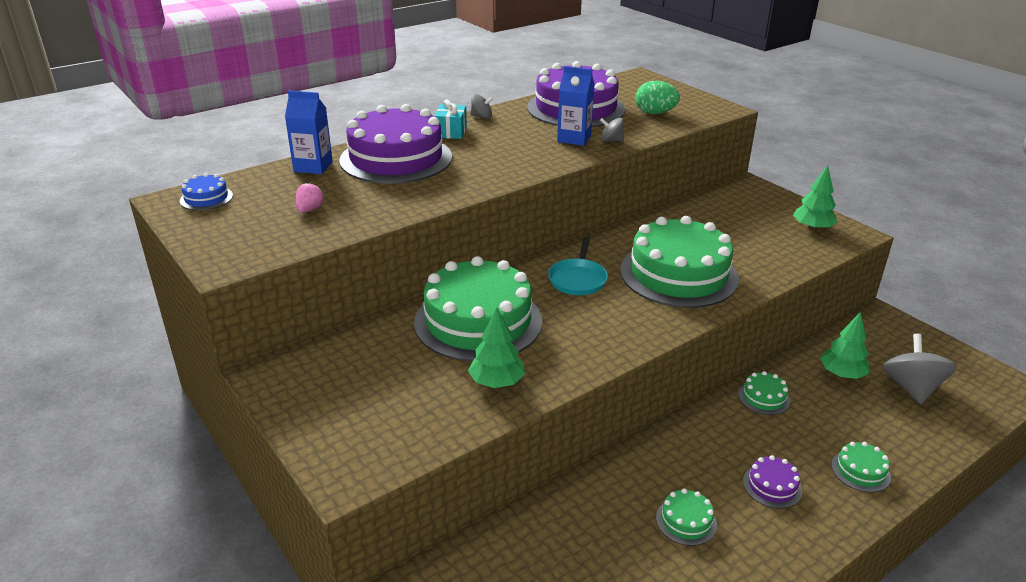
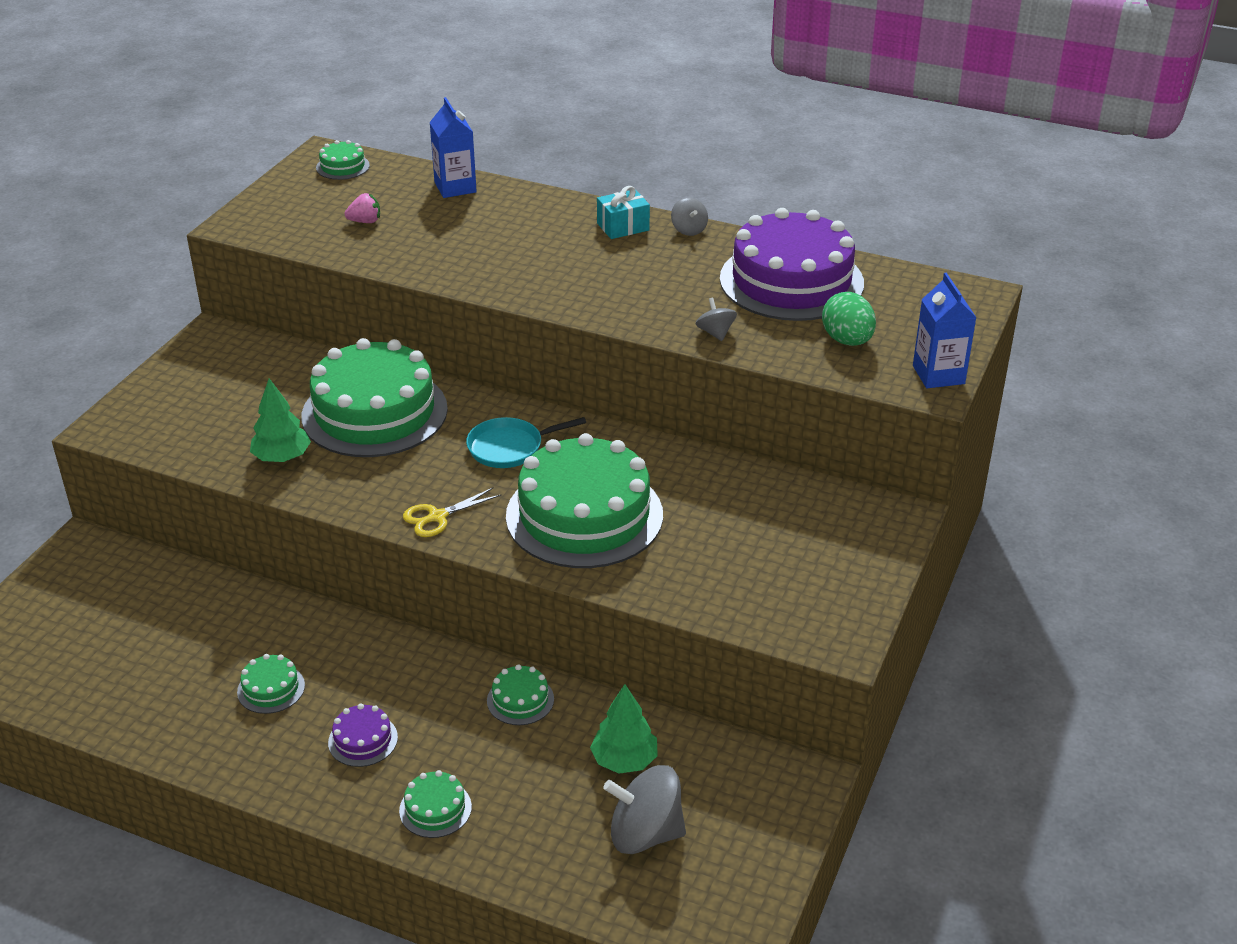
camera: 60 degrees right, 5 degrees up
(206, 198) = (342, 166): blue cake -> green cake
(396, 158) = (519, 221): purple cake -> none
(574, 138) = (692, 307): blue carton -> blue carton (938, 375)
(637, 330) = (437, 517): none -> yellow scissors
(812, 228) = (819, 601): green tree -> none
(911, 388) = (645, 834): grey spinning top -> grey spinning top turned 150 degrees counterclockwise

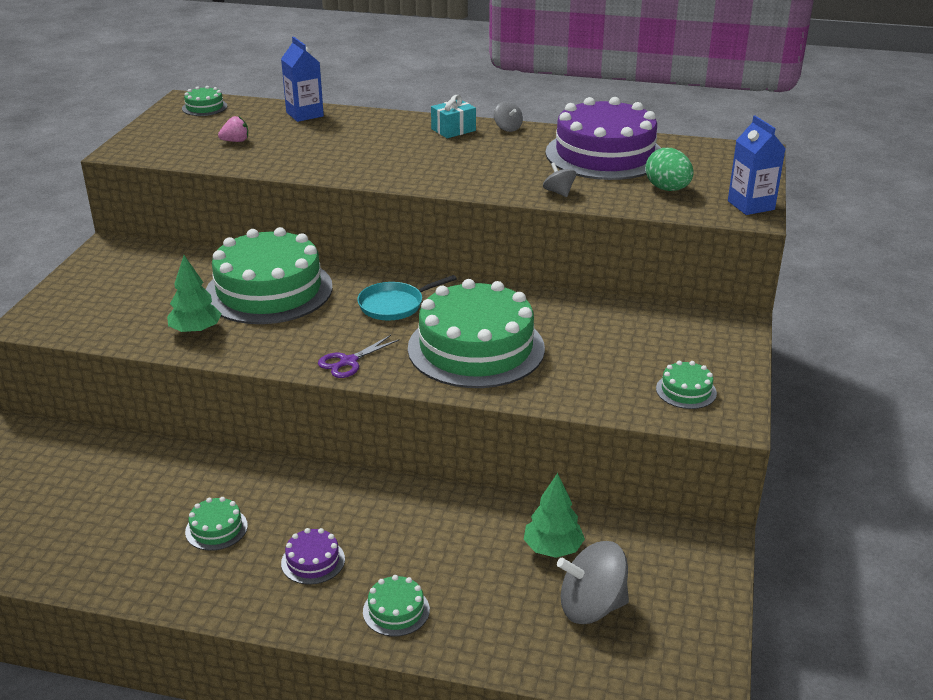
camera: 10 degrees left, 5 degrees down
(437, 517) = (348, 362): yellow scissors -> purple scissors
(520, 700) = (445, 511): green cake -> green cake (686, 391)

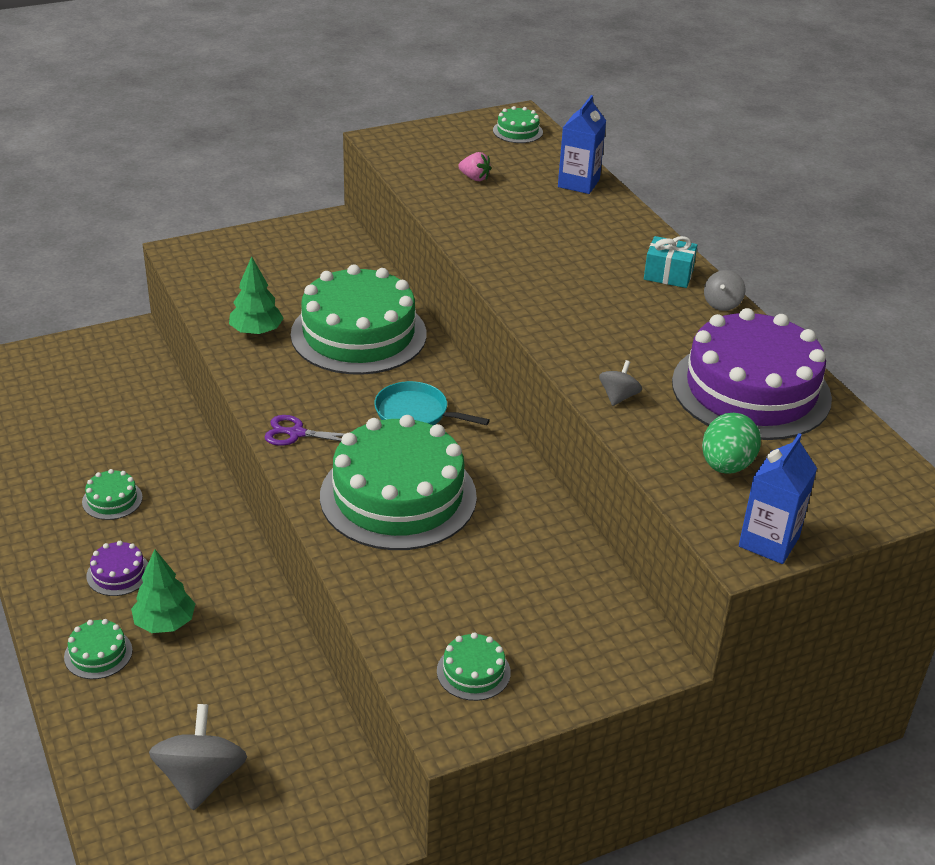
camera: 50 degrees right, 5 degrees up
(553, 548) = (259, 715): green tree -> green tree (165, 623)
(591, 606) = (201, 779): grey spinning top -> grey spinning top turned 45 degrees clockwise

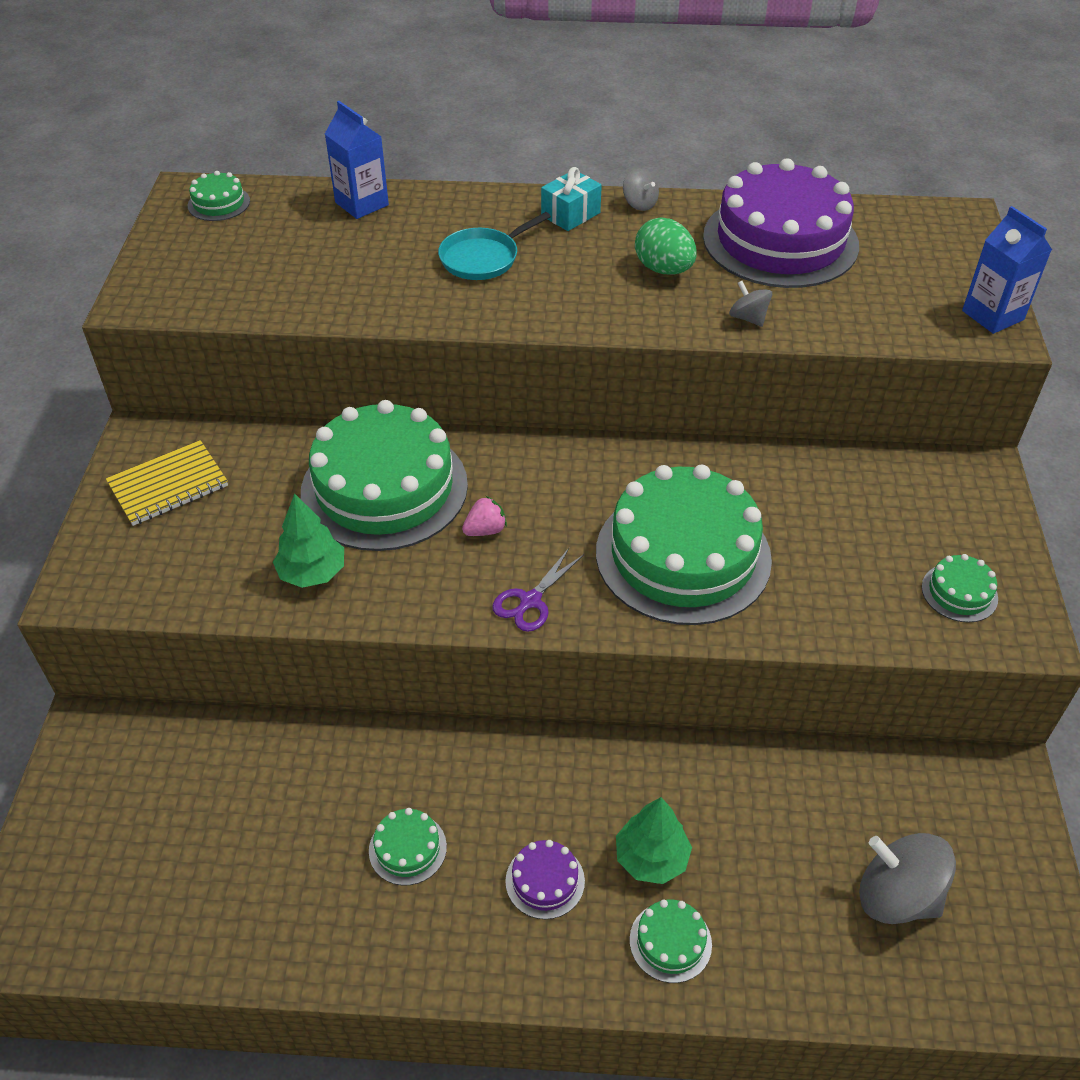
camera: 60 degrees left, 10 degrees up
(292, 249) = (168, 485): none -> yellow notebook
(415, 413) = (555, 494): turquoise pan -> turquoise pan (482, 258)
(474, 178) = (286, 266): pink strawberry -> pink strawberry (485, 530)
(726, 466) = (881, 297): green egg -> green egg (663, 269)

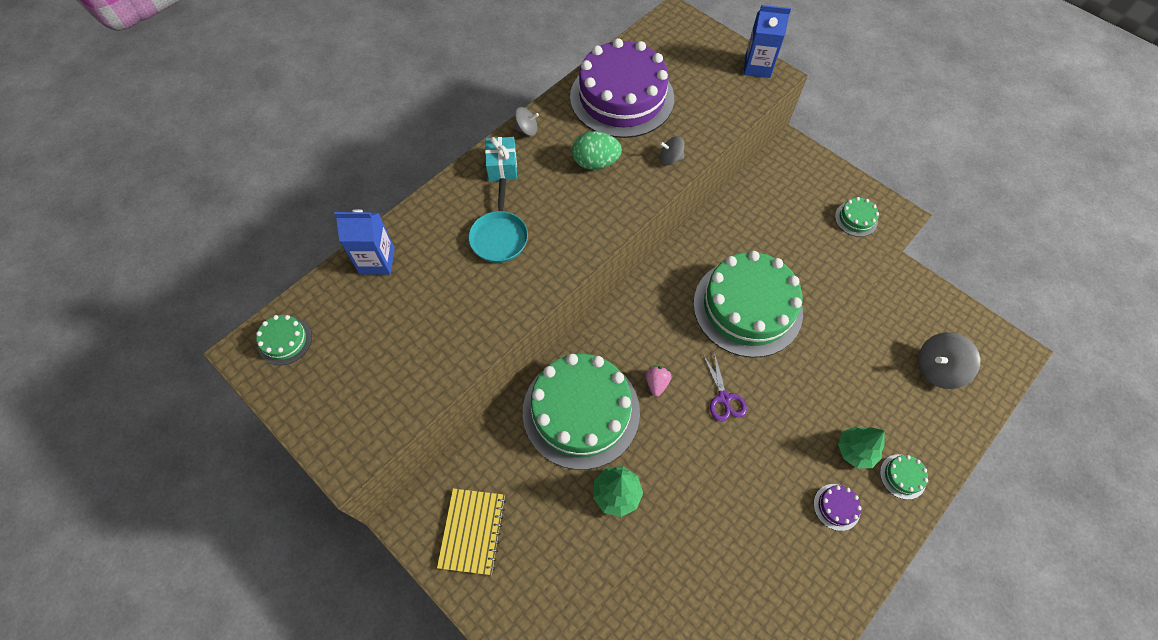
camera: 50 degrees left, 15 degrees up
(407, 848) = (775, 559): green cake -> none

